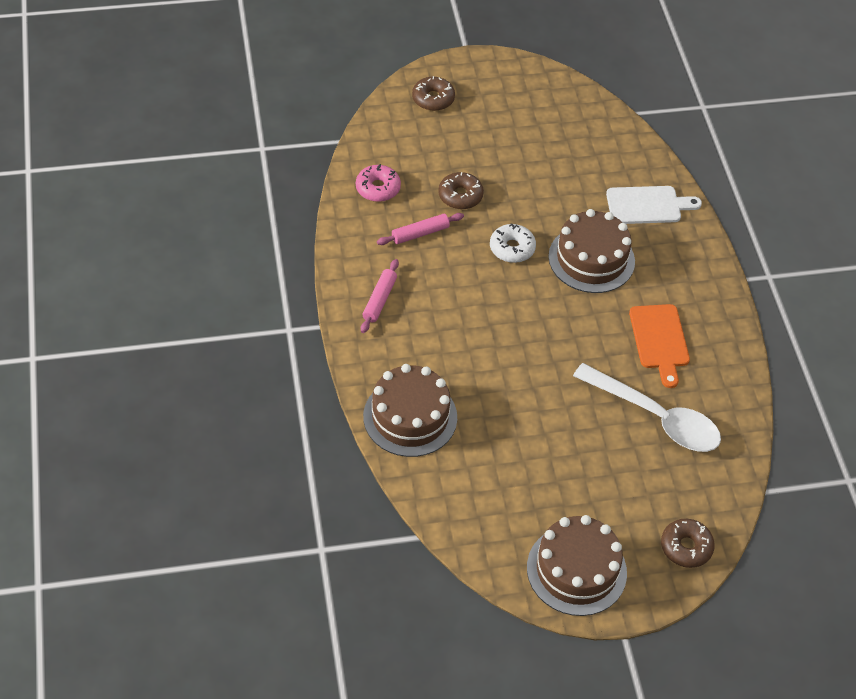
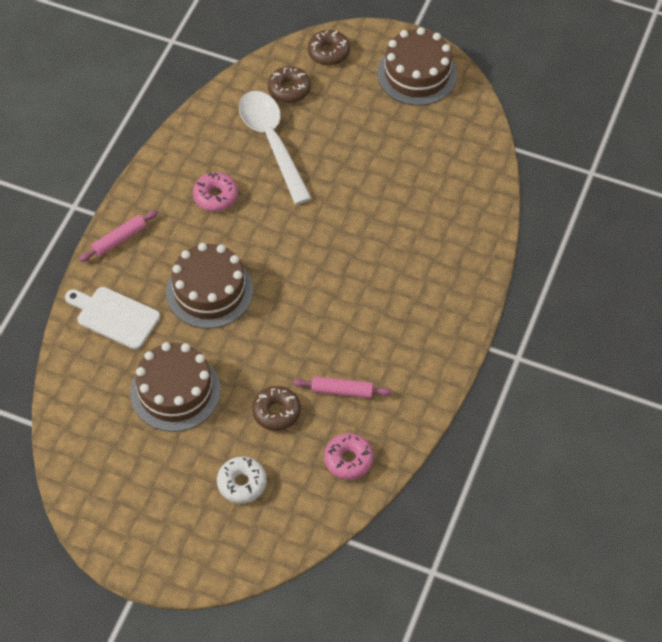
camera: 145 degrees left, 5 degrees up
(379, 300) = (422, 343): pink rolling pin -> pink rolling pin (119, 239)
(410, 417) = (463, 232): brown cake -> brown cake (175, 391)
(433, 99) = (219, 541): brown donut -> brown donut (289, 89)
(512, 248) = (270, 335): white donut -> white donut (242, 483)
(659, 340) = (215, 196): orange cutting board -> pink donut

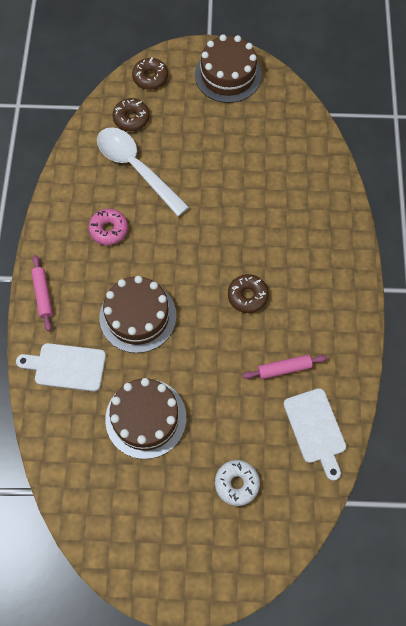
camera: 20 degrees left, 10 degrees up
(119, 239) = (43, 295): pink rolling pin -> pink rolling pin turned 45 degrees counterclockwise
(276, 412) = (238, 407): brown donut -> brown donut (247, 296)
(348, 460) = (315, 429): pink donut -> white cutting board

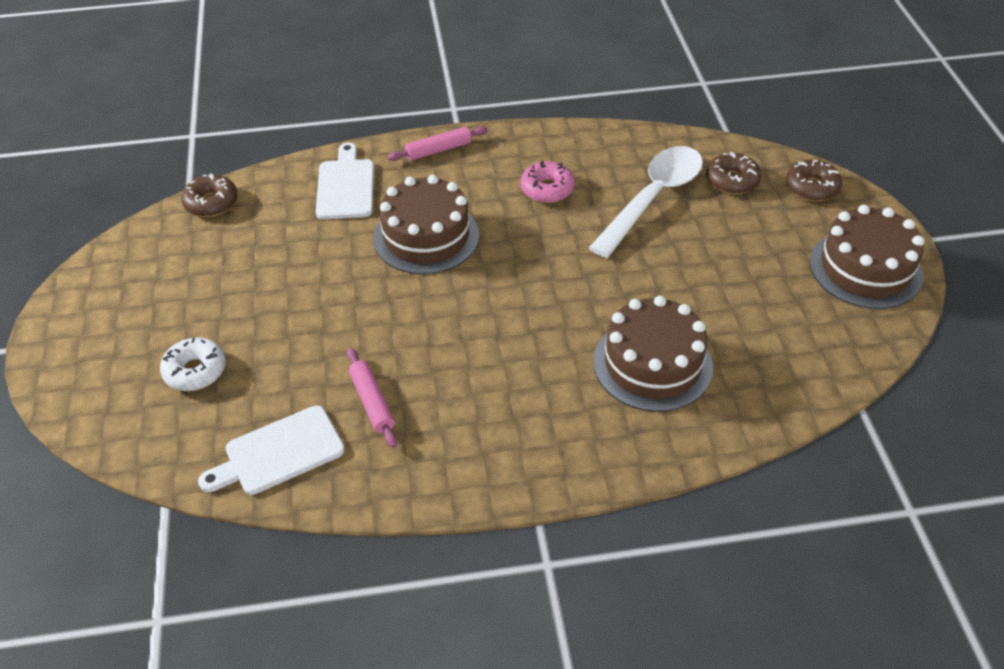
camera: 80 degrees right, 20 degrees down
(146, 418) = (283, 267): brown cake -> brown cake (652, 364)
(247, 296) = (482, 344): brown donut -> brown donut (211, 203)

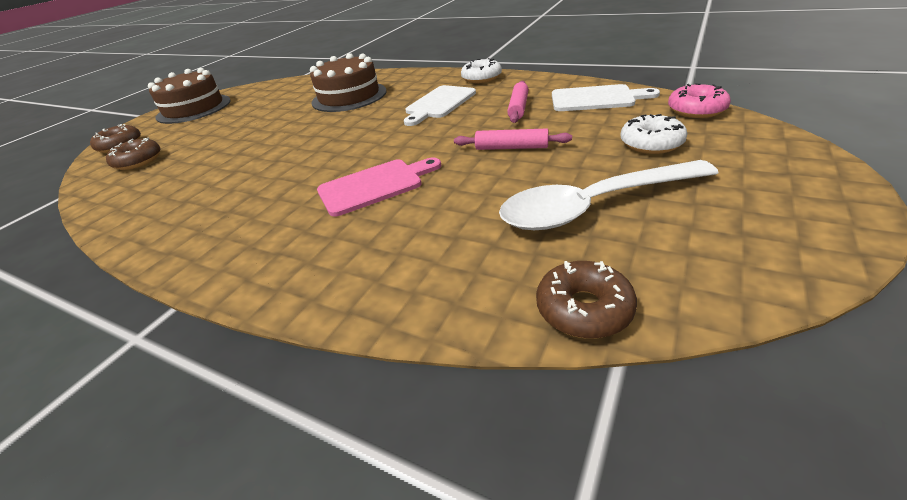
camera: 140 degrees left, 10 degrees down
(346, 186) = (389, 263): white cutting board -> white cutting board (439, 104)
(426, 236) = (375, 186): brown cake -> pink cutting board
(438, 150) = (246, 270): pink rolling pin -> pink rolling pin (511, 148)
(488, 477) = (481, 78): none -> white donut
(547, 189) = (236, 193): pink donut -> pink donut (696, 110)
(653, 198) = (195, 165): white spoon -> white spoon (594, 206)

